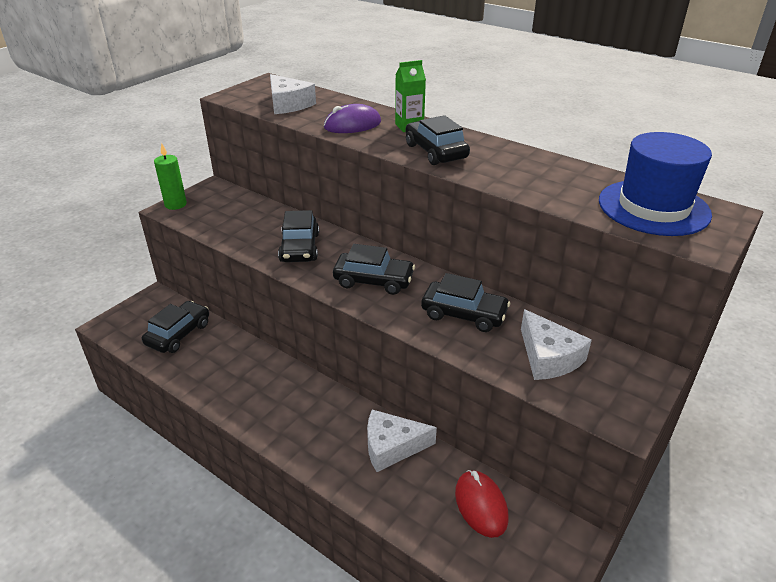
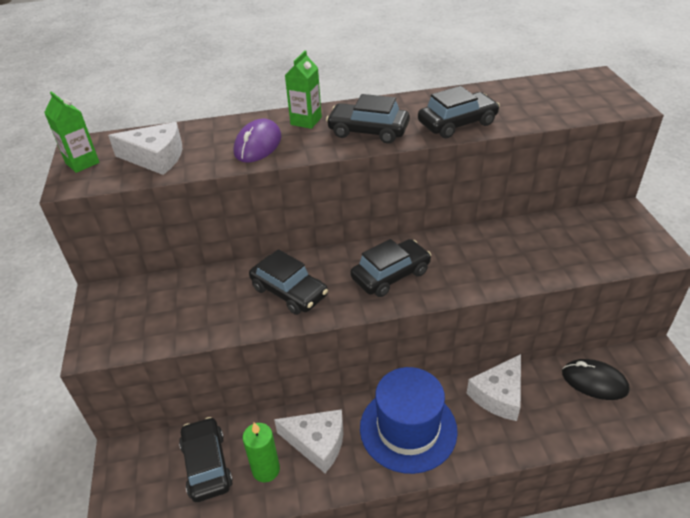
camera: 45 degrees left, 5 degrees up
(175, 204) = (92, 339): green candle -> green candle (266, 470)
(251, 89) = (82, 163): none -> green carton
(464, 314) = (485, 253): black car -> black car (457, 123)
(481, 505) = (594, 381): red mouse -> black mouse
(548, 357) = (571, 244): white cheese -> white cheese (317, 443)
(653, 207) = (562, 95): blue hat -> blue hat (408, 429)

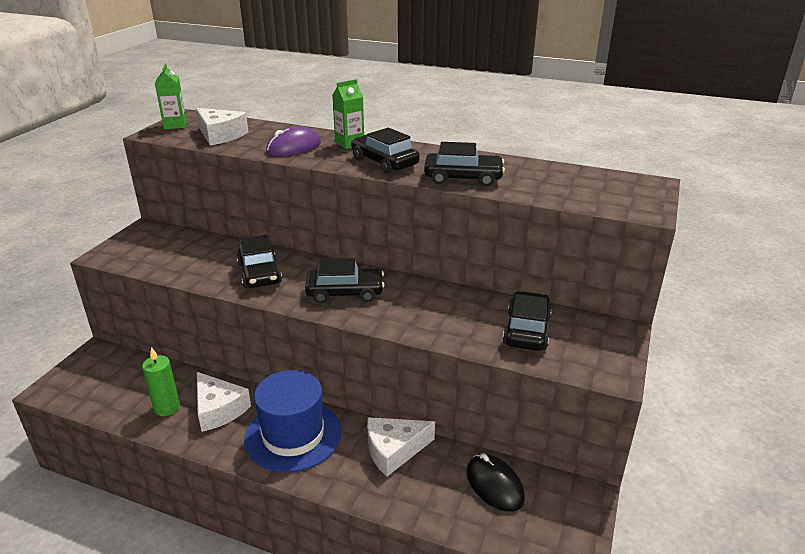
camera: 30 degrees right, 10 degrees down
(207, 465) = (135, 384): black car -> black car (526, 330)

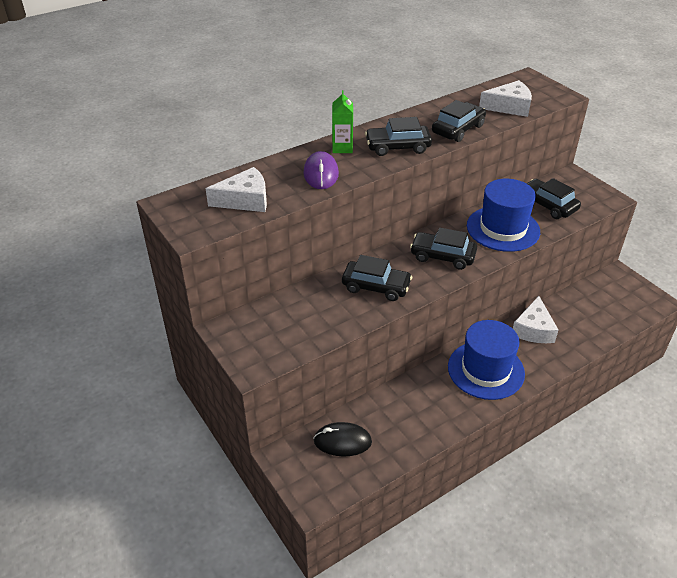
camera: 55 degrees left, 10 degrees up
(167, 408) = (402, 429): green candle -> none
(175, 125) = (184, 217): green carton -> none
(219, 409) = (427, 399): white cheese -> white cheese (509, 107)
(345, 292) = (442, 256): black car -> black car turned 105 degrees counterclockwise
(438, 313) = (503, 228): none -> blue hat
(494, 485) = (589, 302): black mouse -> black mouse (342, 441)

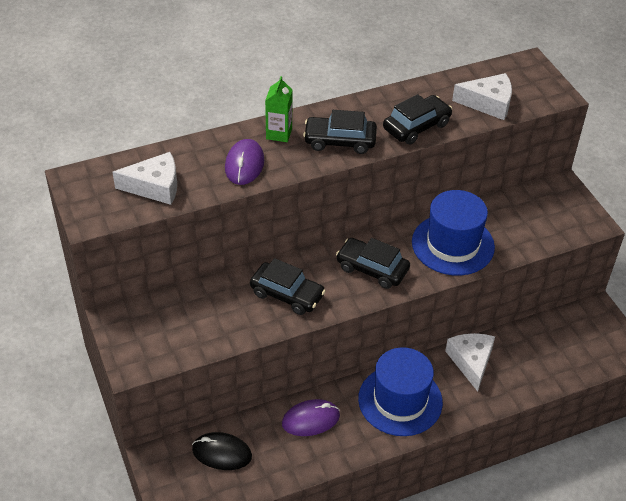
camera: 10 degrees right, 5 degrees up
(413, 399) = (311, 420): none -> purple mouse
(533, 329) = (471, 361): white cheese -> white cheese turned 150 degrees clockwise
(548, 205) = (516, 222): black car -> none

